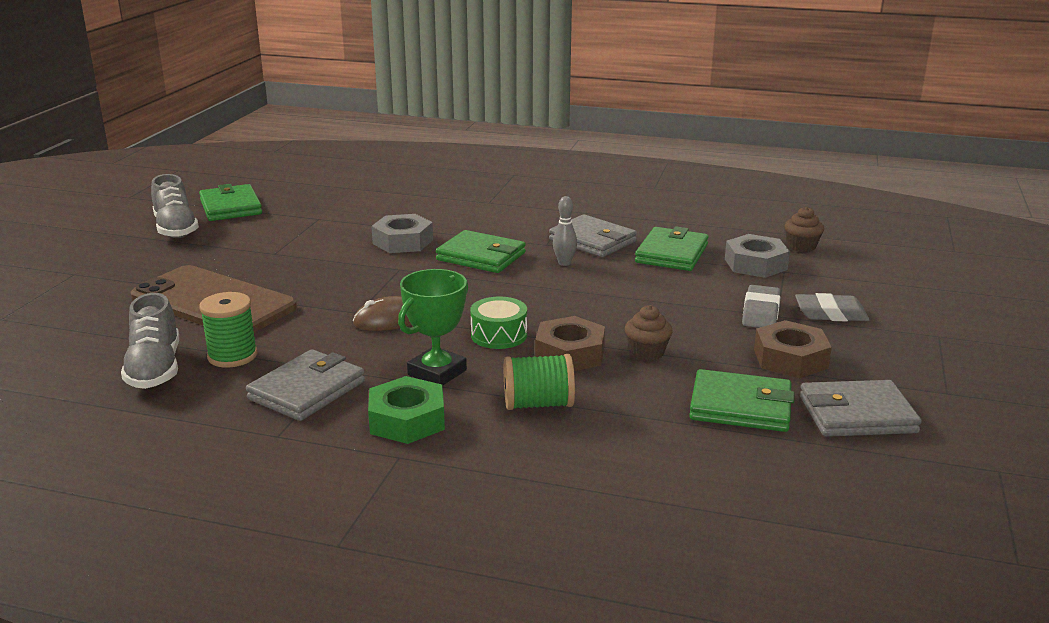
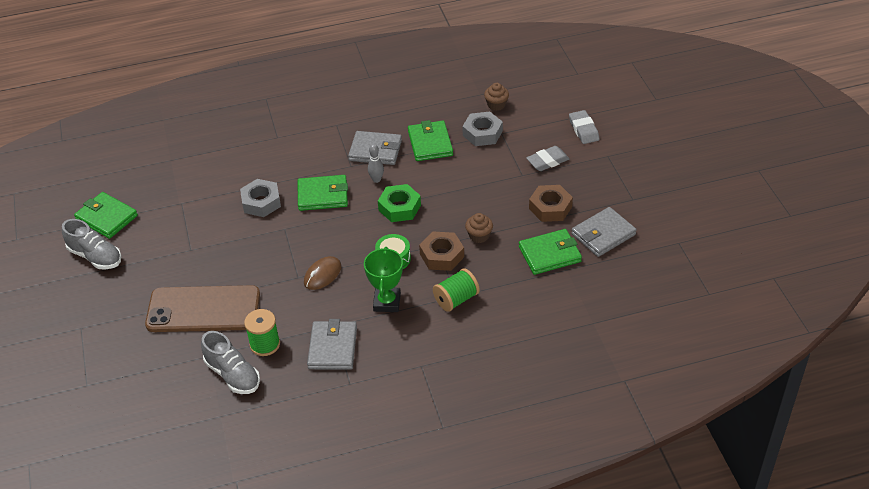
camera: 30 degrees left, 20 degrees up
(407, 420) = (403, 341): green nut -> green nut (399, 207)
(760, 312) = (513, 176): grey eraser -> grey eraser (583, 130)

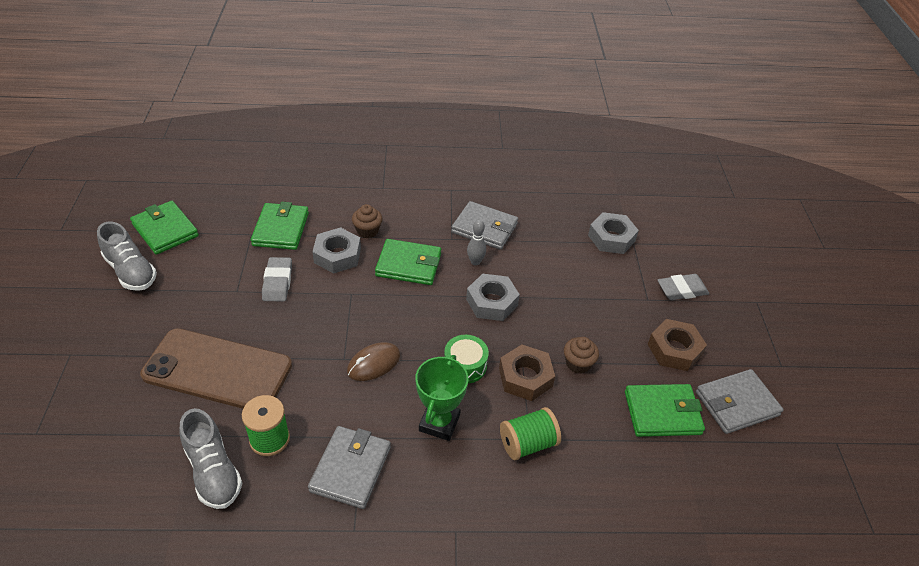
camera: 10 degrees right, 0 degrees up
(399, 207) = (492, 302): green nut -> grey nut
(430, 143) = (548, 235): green wallet -> green wallet (281, 229)
(496, 105) = (634, 210): brown cupcake -> brown cupcake (367, 231)
(583, 130) = (732, 263): grey eraser -> grey eraser (277, 282)

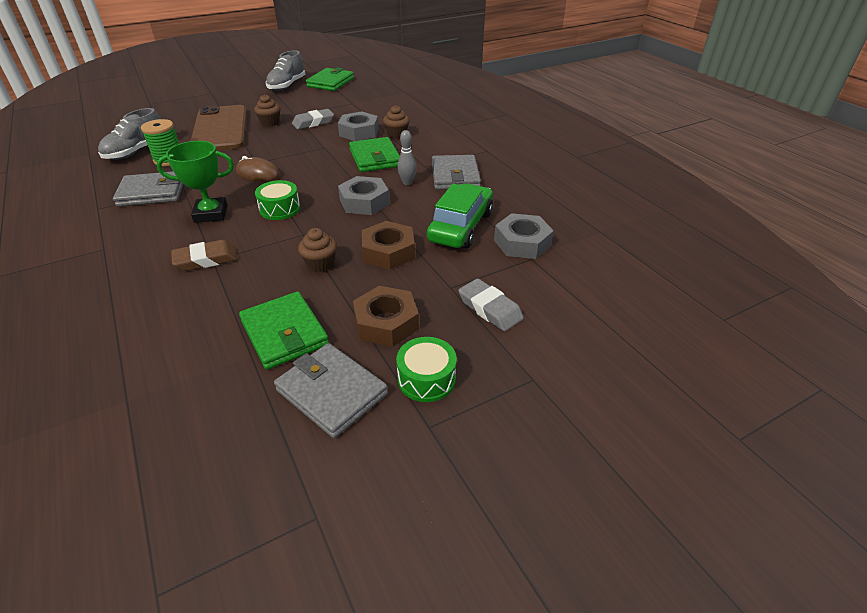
camera: 65 degrees right, 5 degrees down
(241, 319) = (270, 122): none -> brown cupcake
(281, 229) = (366, 109): green wallet -> none
(525, 377) = (284, 240): brown nut -> brown nut (388, 252)
(527, 443) = (206, 260): green spool -> brown eraser
(570, 260) = (461, 227): none -> green car
(740, 350) = (426, 379): none -> green drum

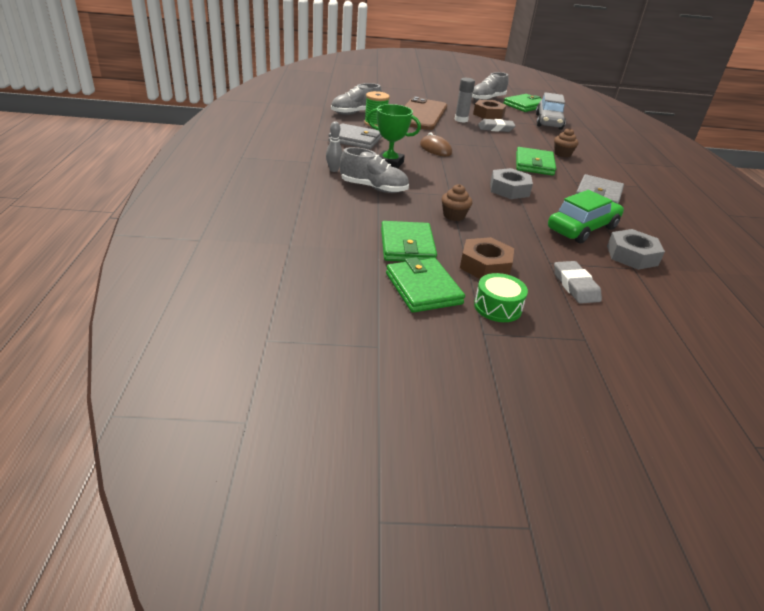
camera: 25 degrees right, 5 degrees down
(206, 260) = (373, 188): brown eraser -> grey shoe
(270, 122) = (461, 120): brown cupcake -> grey glue stick
(280, 209) = (441, 175): green drum -> none
(331, 392) = (423, 288): grey wallet -> green wallet
(359, 132) = (530, 144): grey nut -> none
(364, 97) = (548, 122): none -> grey car
(388, 252) = (511, 225): brown nut -> brown nut (488, 114)
(407, 183) = (552, 187): grey bowling pin -> grey bowling pin (334, 170)

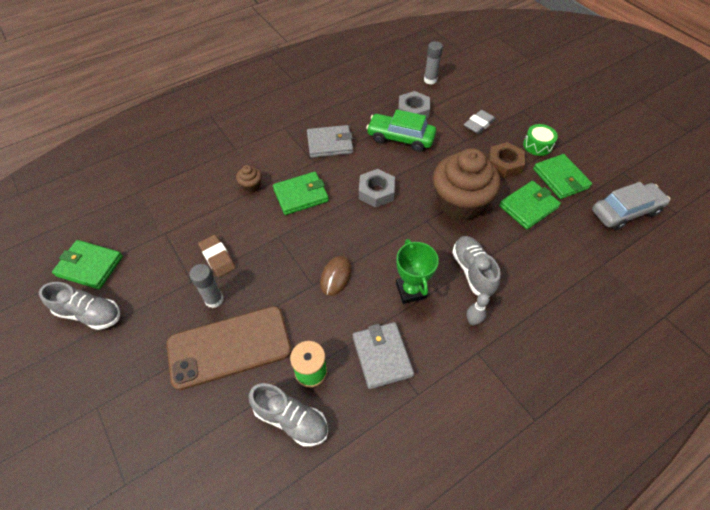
camera: 120 degrees left, 20 degrees up
(423, 288) = (560, 178): green wallet -> green wallet turned 60 degrees counterclockwise
(454, 216) = (459, 203): brown cupcake -> brown cupcake, size x2.47
(488, 114) = (165, 284): brown nut -> none
(495, 128) = (217, 258): grey eraser -> brown eraser
(548, 122) = (147, 224): grey car -> grey car (625, 212)
(705, 298) = (430, 80): none -> grey glue stick

